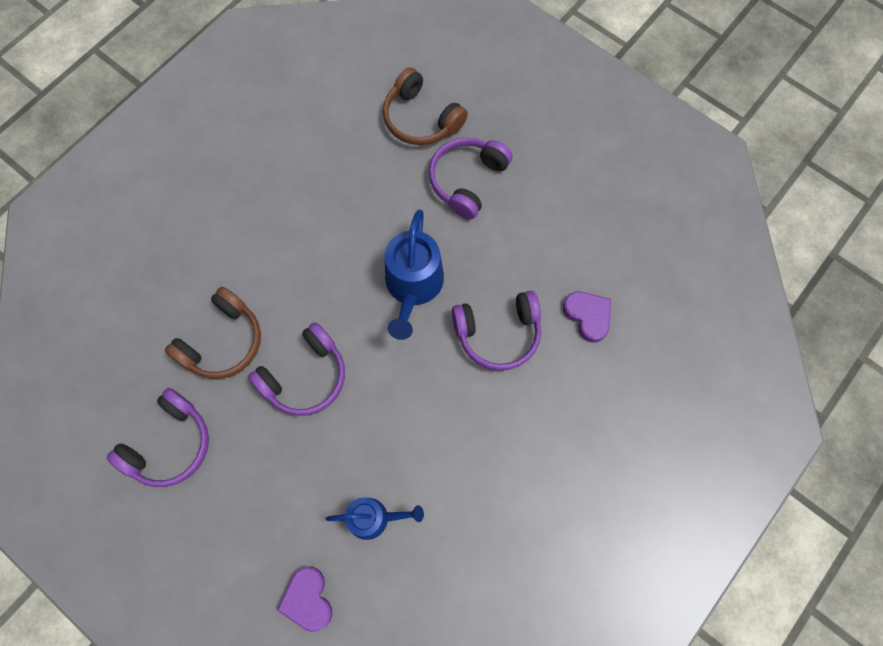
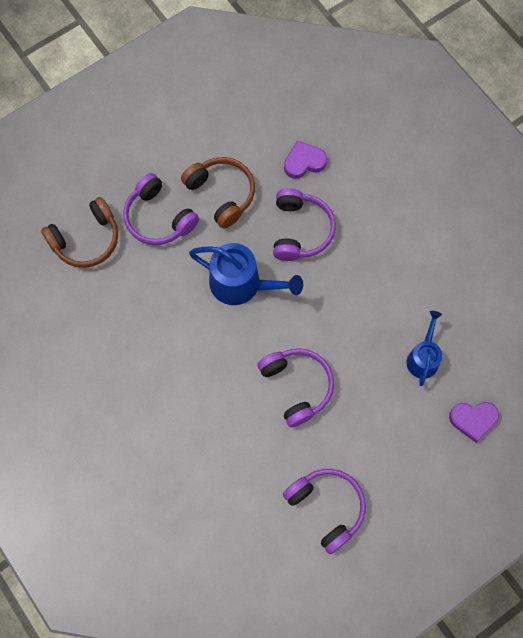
camera: 75 degrees left, 0 degrees up
(223, 342) = (248, 448): brown headphones -> brown headphones (222, 194)

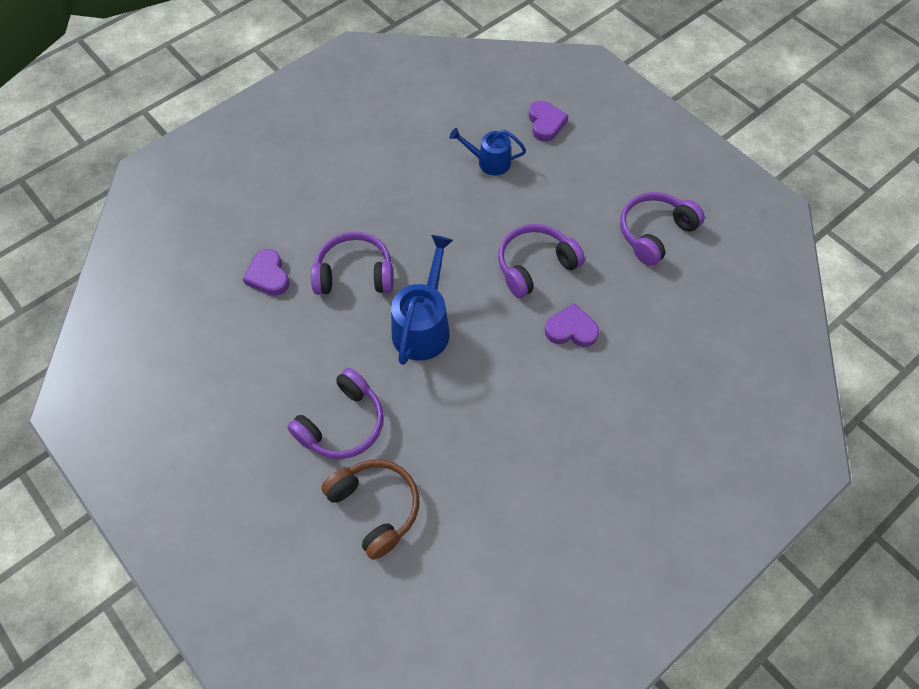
camera: 95 degrees left, 10 degrees down
(222, 194) = (309, 357): brown headphones -> none
(226, 409) = (571, 329): none -> purple heart

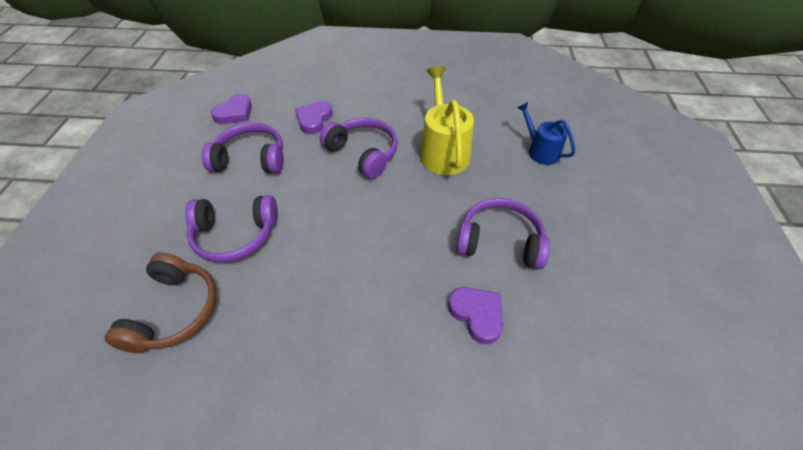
camera: 45 degrees right, 10 degrees down
(417, 220) = (443, 151): none -> yellow watering can
(423, 326) = (365, 218): blue watering can -> none
(545, 123) = (616, 154): purple heart -> purple heart (235, 113)
(654, 232) = (647, 299): purple headphones -> purple headphones (251, 159)

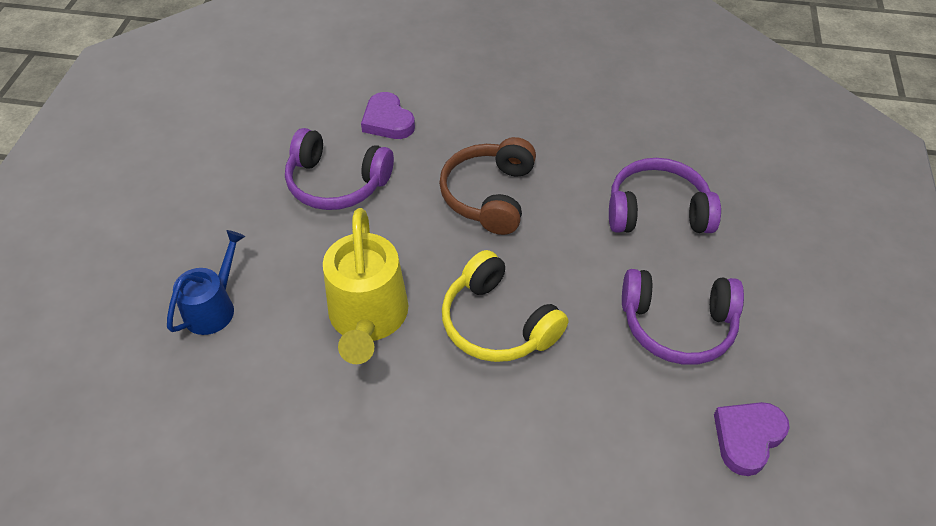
camera: 175 degrees left, 0 degrees up
(175, 311) = (690, 142): brown headphones -> brown headphones (489, 195)
(314, 120) = (589, 407): purple heart -> none
(363, 153) = (497, 323): purple headphones -> yellow headphones
(540, 151) = (213, 307): blue watering can -> blue watering can turned 120 degrees counterclockwise

